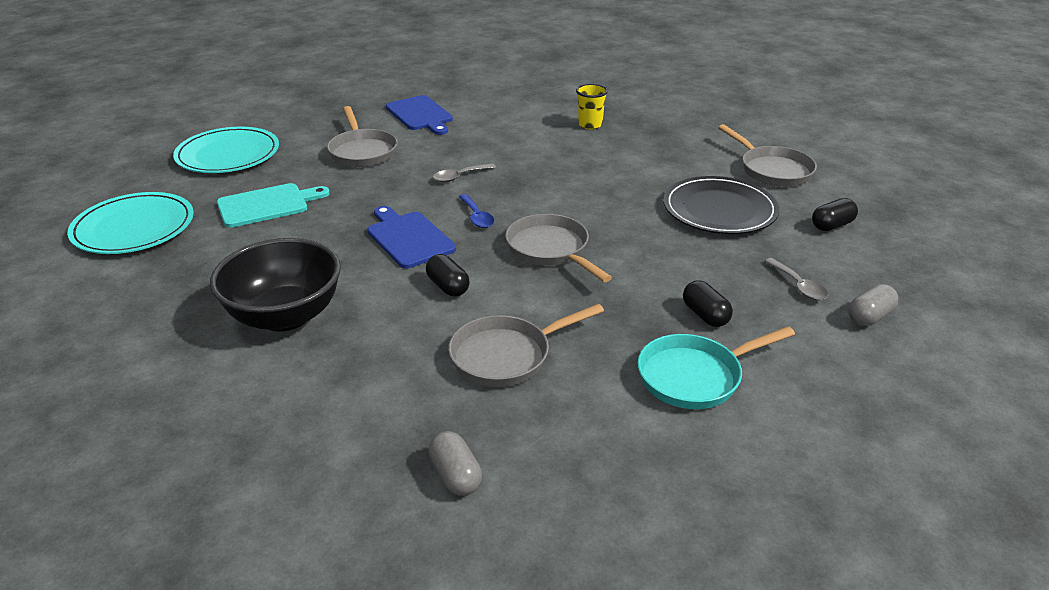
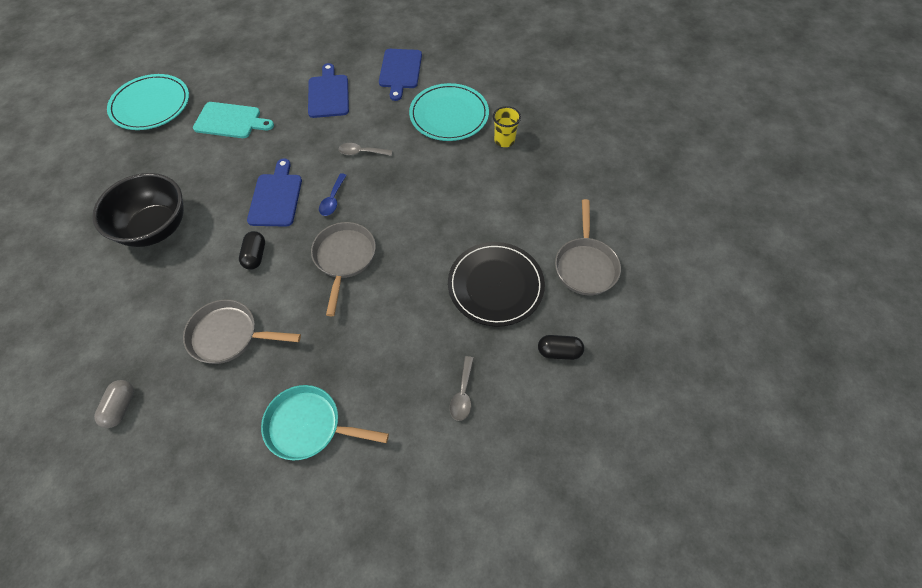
camera: 35 degrees right, 25 degrees up
(228, 154) = (252, 58): turquoise plate -> turquoise plate (449, 115)
(362, 151) = (328, 94): grey pan -> blue cutting board
(705, 315) = (372, 379): black capsule -> none
(869, 317) = (475, 455): grey capsule -> none

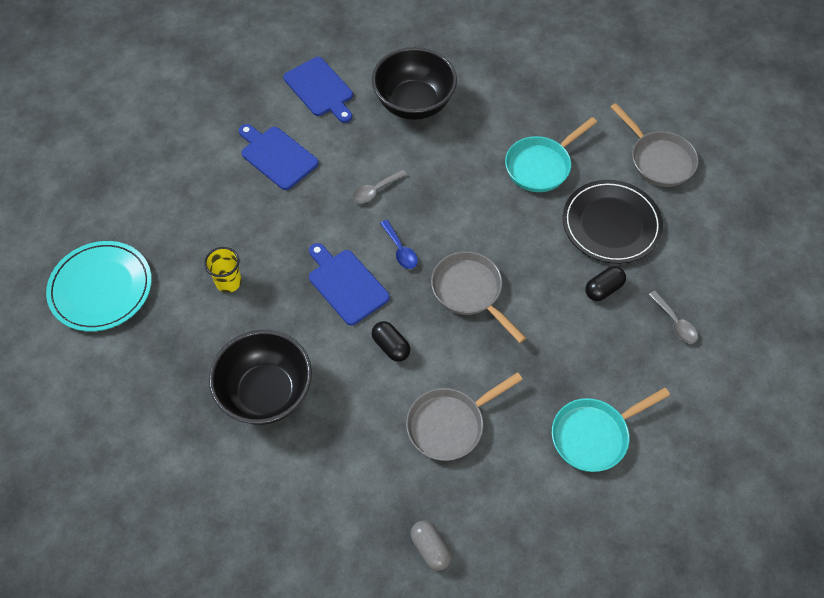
camera: 40 degrees left, 0 degrees up
(230, 121) = (210, 246): turquoise cutting board -> none
(449, 115) = (414, 103): turquoise plate -> black bowl
(490, 210) = (541, 165): none -> turquoise pan
(504, 140) = (487, 96): yellow cup -> yellow cup (228, 282)
(559, 351) = (706, 240): black capsule -> black capsule (603, 289)

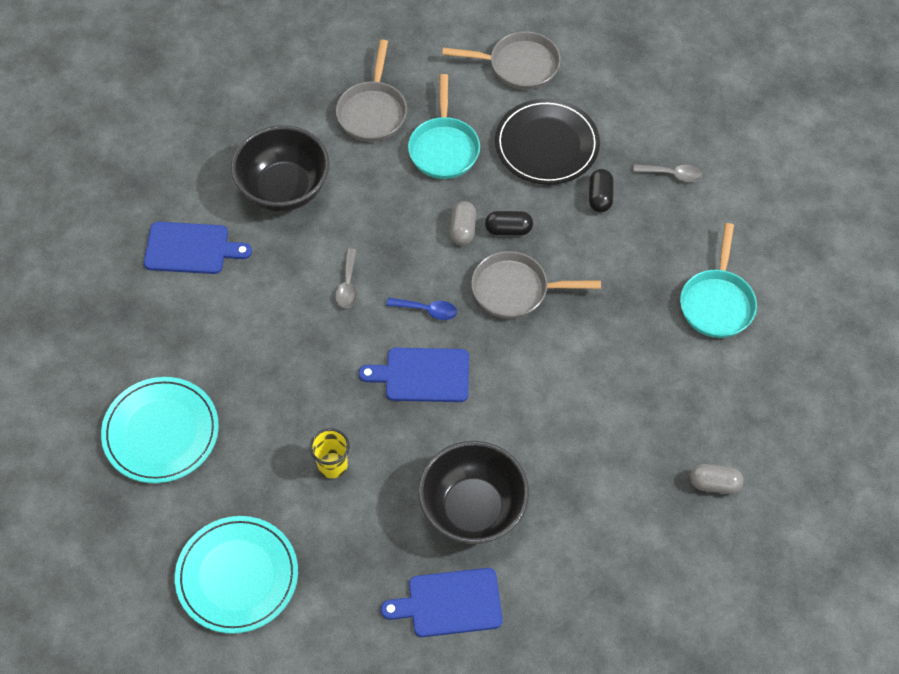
camera: 50 degrees left, 0 degrees up
(172, 171) = (161, 432): none -> turquoise plate
(277, 156) = (232, 335): blue cutting board -> blue cutting board (449, 603)
(391, 346) = (514, 384): black capsule -> black capsule (508, 230)
(450, 424) = (622, 393): grey pan -> grey pan (372, 111)
(486, 224) = (462, 230): none -> grey capsule

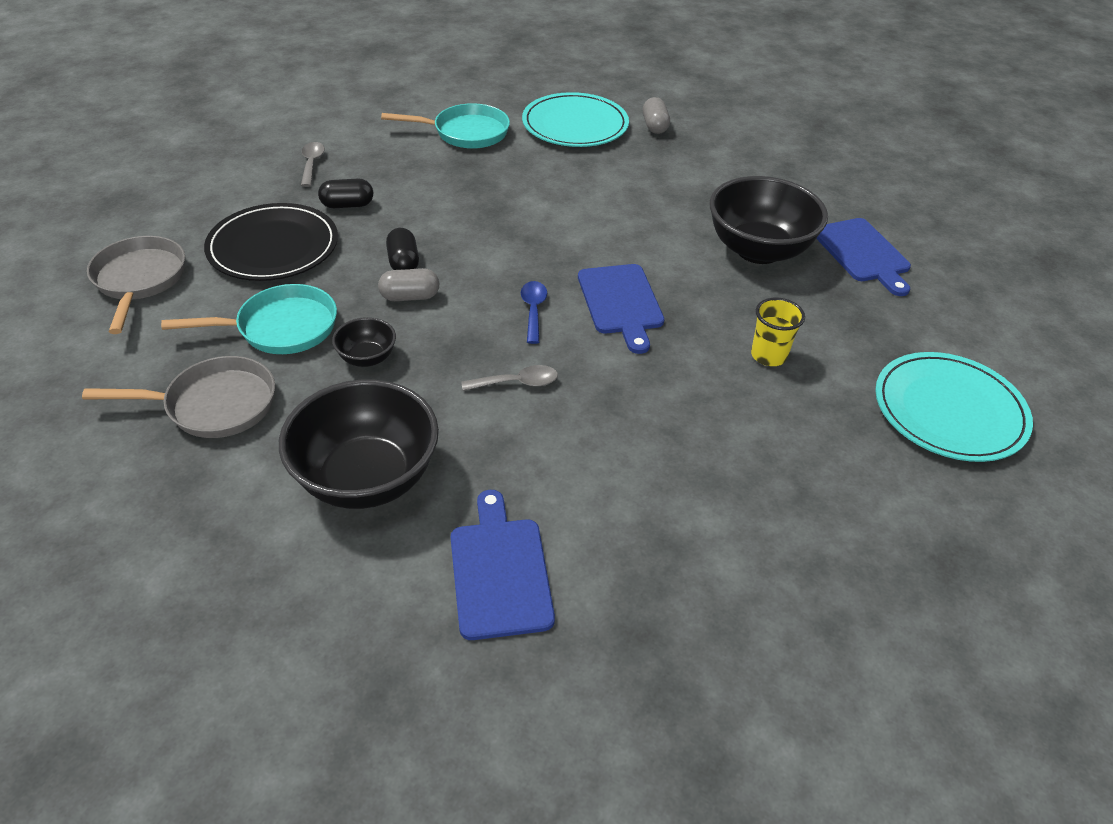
camera: 105 degrees left, 15 degrees down
(161, 432) = (816, 531): turquoise plate -> turquoise plate (575, 125)
(398, 197) = (367, 358): none -> black bowl
(516, 290) = (485, 249): grey pan -> none

